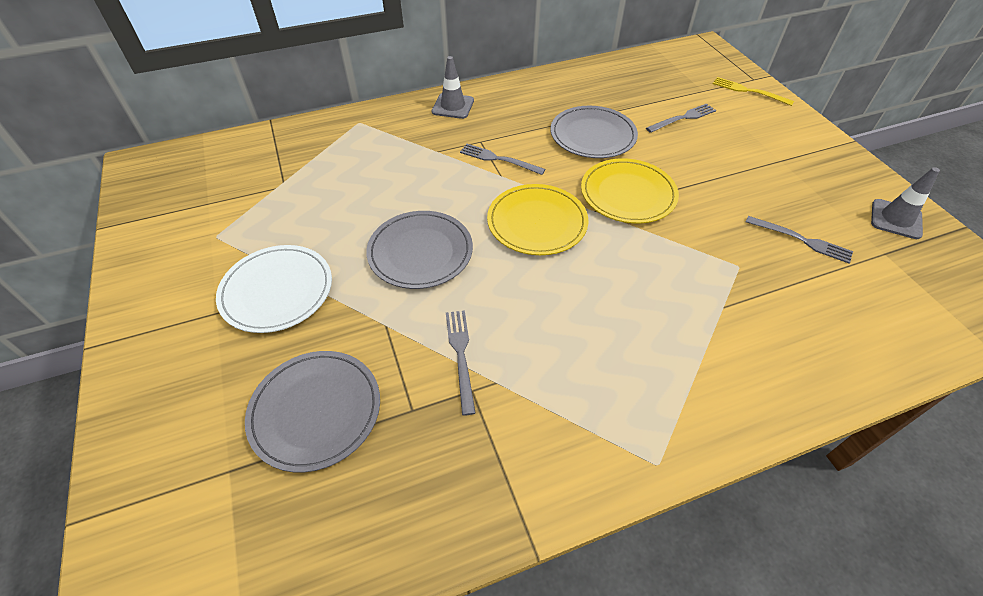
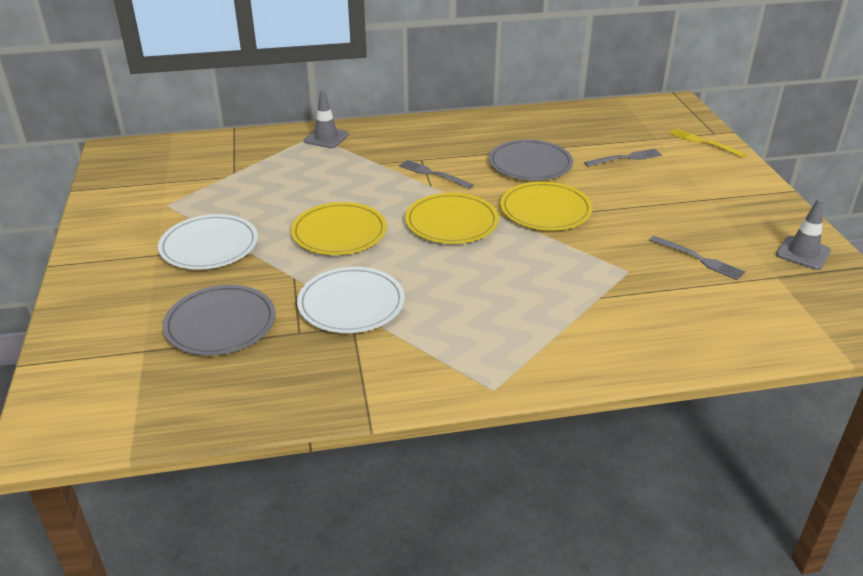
camera: 10 degrees right, 15 degrees down
(420, 252) = (339, 232): grey plate -> yellow plate
(453, 106) = (404, 131): grey traffic cone -> grey traffic cone (326, 138)
(461, 356) = (351, 304): grey fork -> white plate

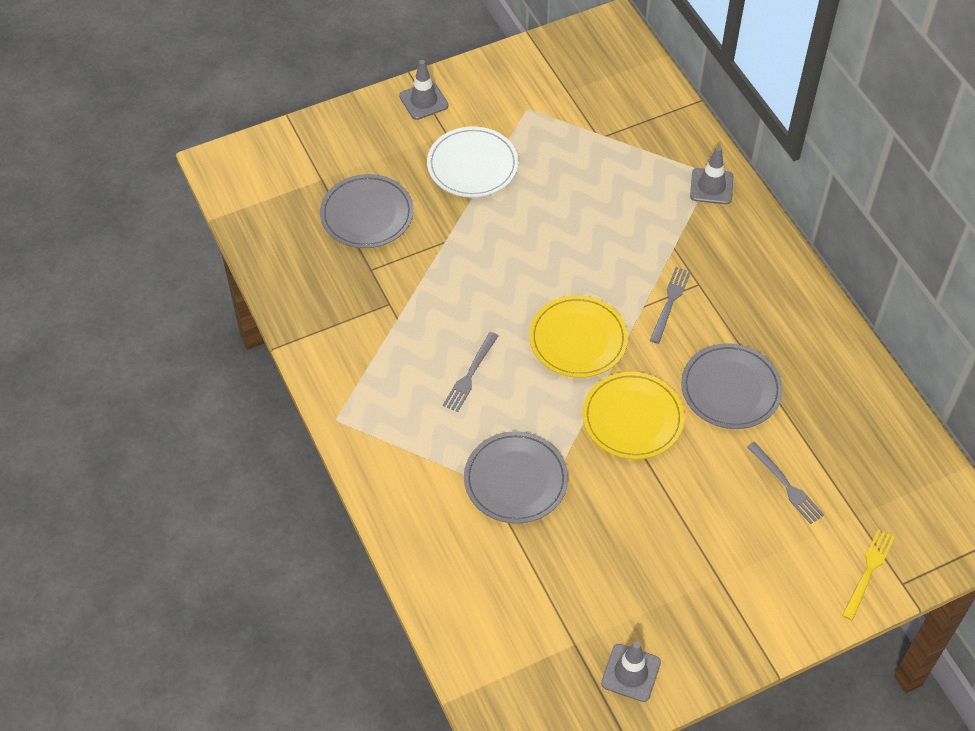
camera: 75 degrees right, 20 degrees up
(98, 262) = (423, 101): none -> grey traffic cone
(339, 232) = (527, 253): yellow plate -> none
(351, 304) = (419, 294): white plate -> none
(598, 280) = (515, 480): none -> grey plate
(698, 259) = (584, 568): grey fork -> grey fork (470, 374)

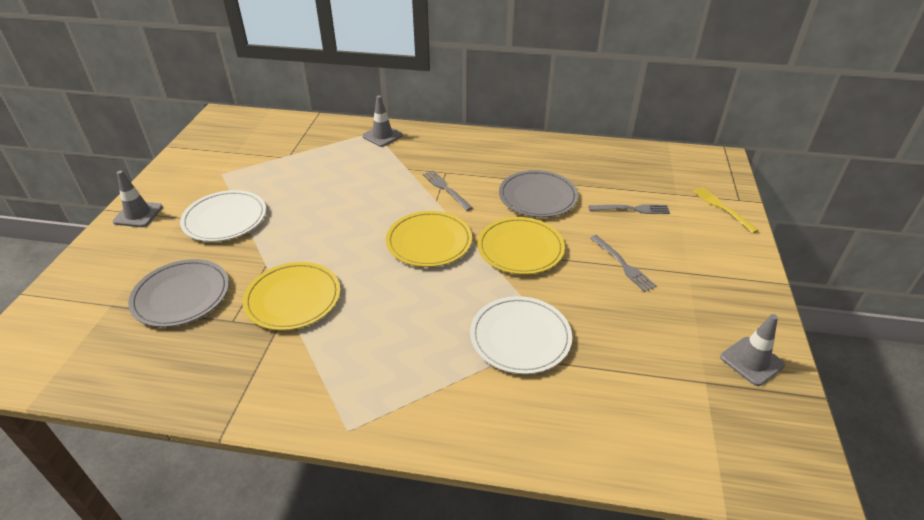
camera: 55 degrees left, 15 degrees down
(425, 290) = (293, 298): none -> yellow plate
(470, 374) = (397, 313): grey fork -> grey fork (622, 264)
(515, 480) = (520, 337): grey plate -> white plate

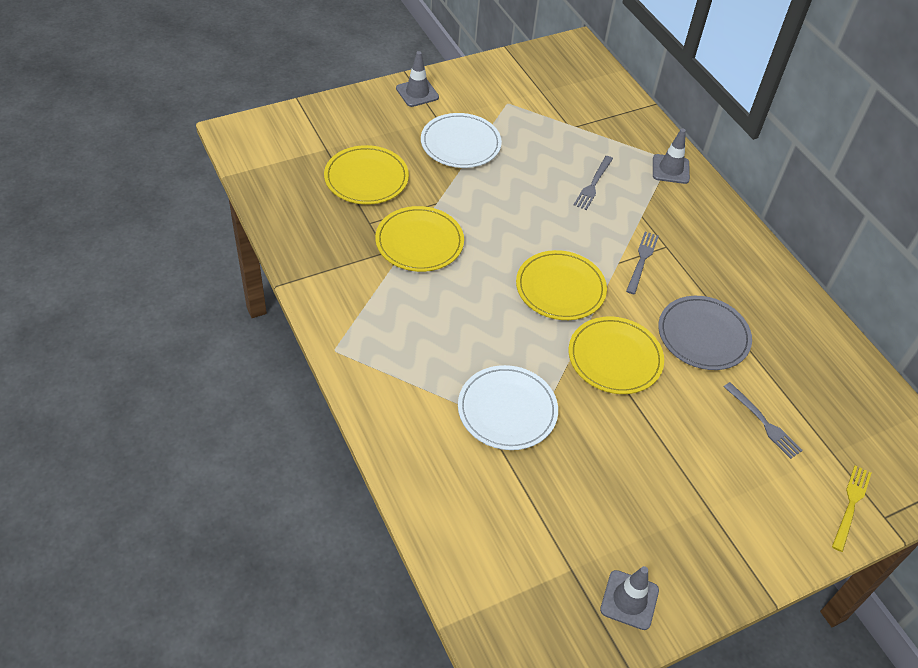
camera: 50 degrees right, 10 degrees up
(181, 295) = (366, 178): grey plate -> yellow plate
(622, 264) = (669, 447): grey fork -> grey fork (593, 184)

